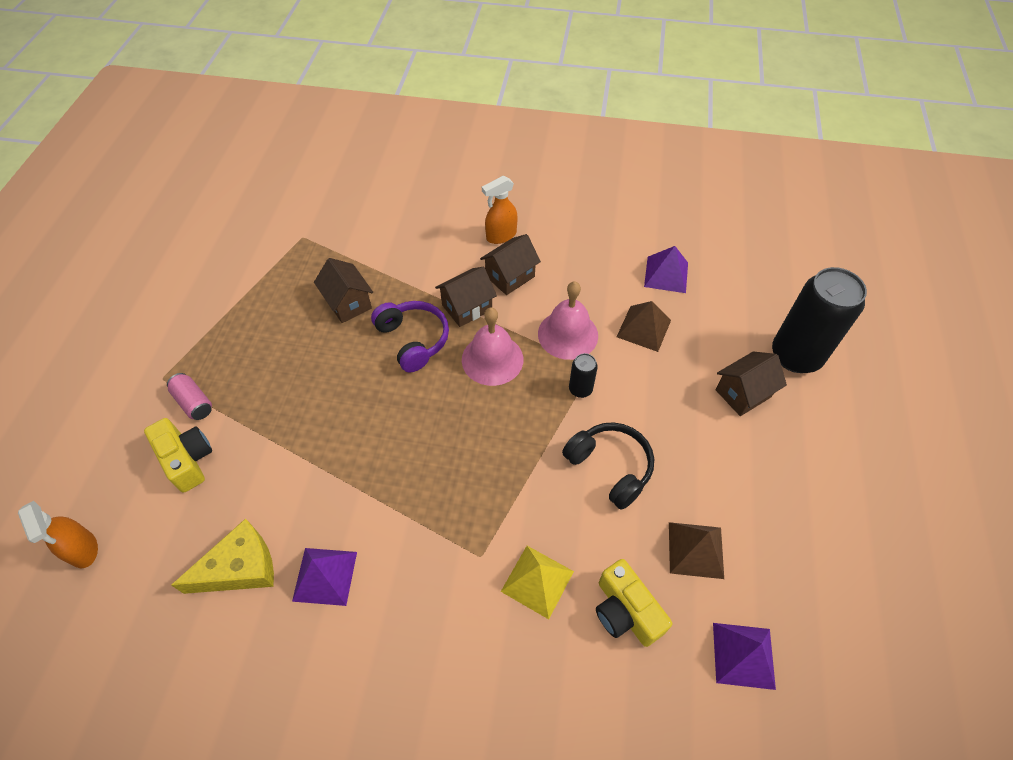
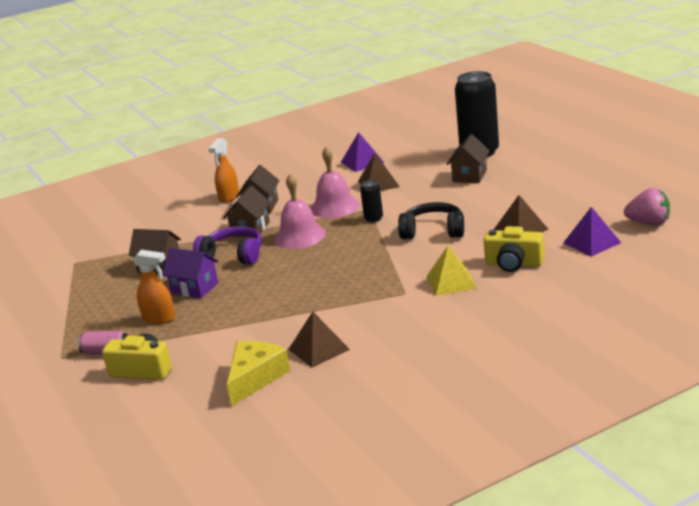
camera: 35 degrees left, 30 degrees down
(83, 549) = (123, 436): orange spray bottle -> orange spray bottle (159, 319)
(325, 576) = (319, 349): purple pyramid -> brown pyramid
(338, 366) = (194, 288): none -> purple house
(846, 682) = (649, 223): none -> pink strawberry

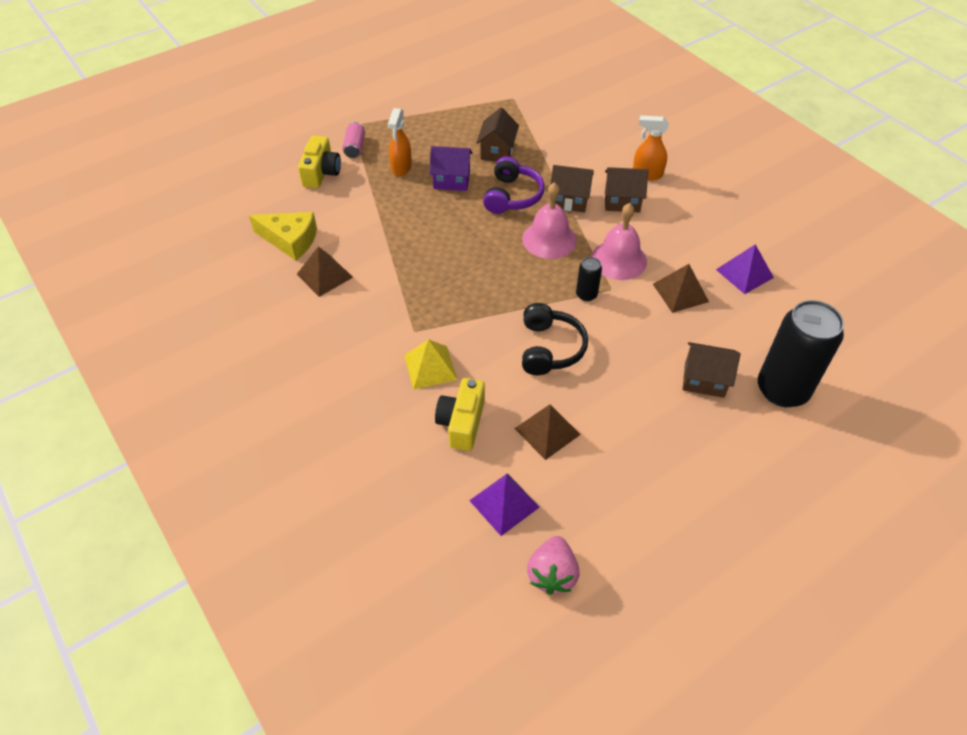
camera: 80 degrees right, 25 degrees up
(194, 288) = (451, 180): purple house -> purple house turned 75 degrees clockwise

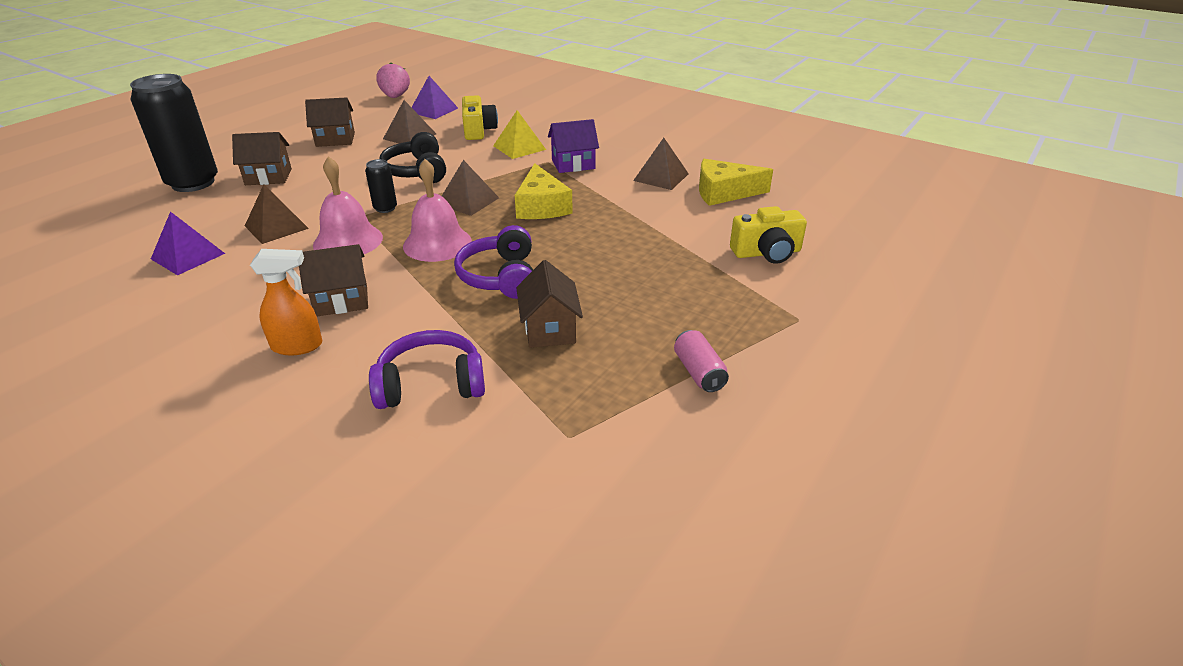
camera: 160 degrees right, 15 degrees down
(321, 173) = (767, 253): yellow camera -> yellow camera turned 90 degrees counterclockwise
(355, 147) = (760, 289): pink can -> pink can (699, 372)
(401, 168) = (672, 278): orange spray bottle -> none
(451, 180) = (593, 278): purple house -> purple house (573, 164)
(451, 262) = (541, 206): none -> yellow cheese
(512, 286) = (468, 201): none -> brown pyramid
(569, 200) = (419, 287): brown house -> brown house (335, 139)
(572, 135) = (431, 384): none -> purple headphones

